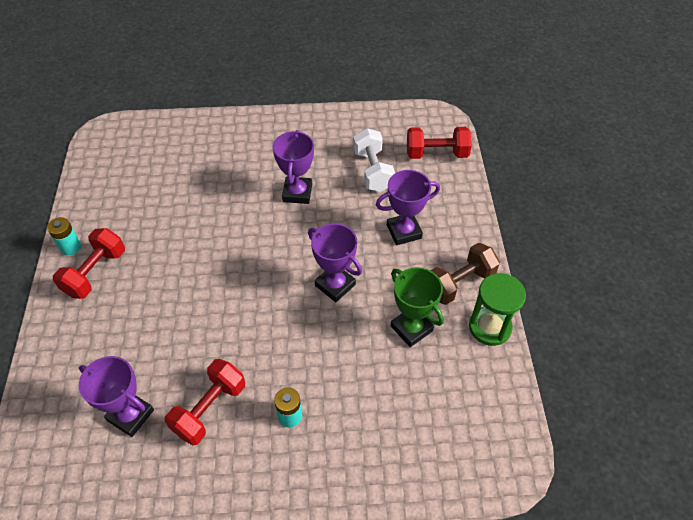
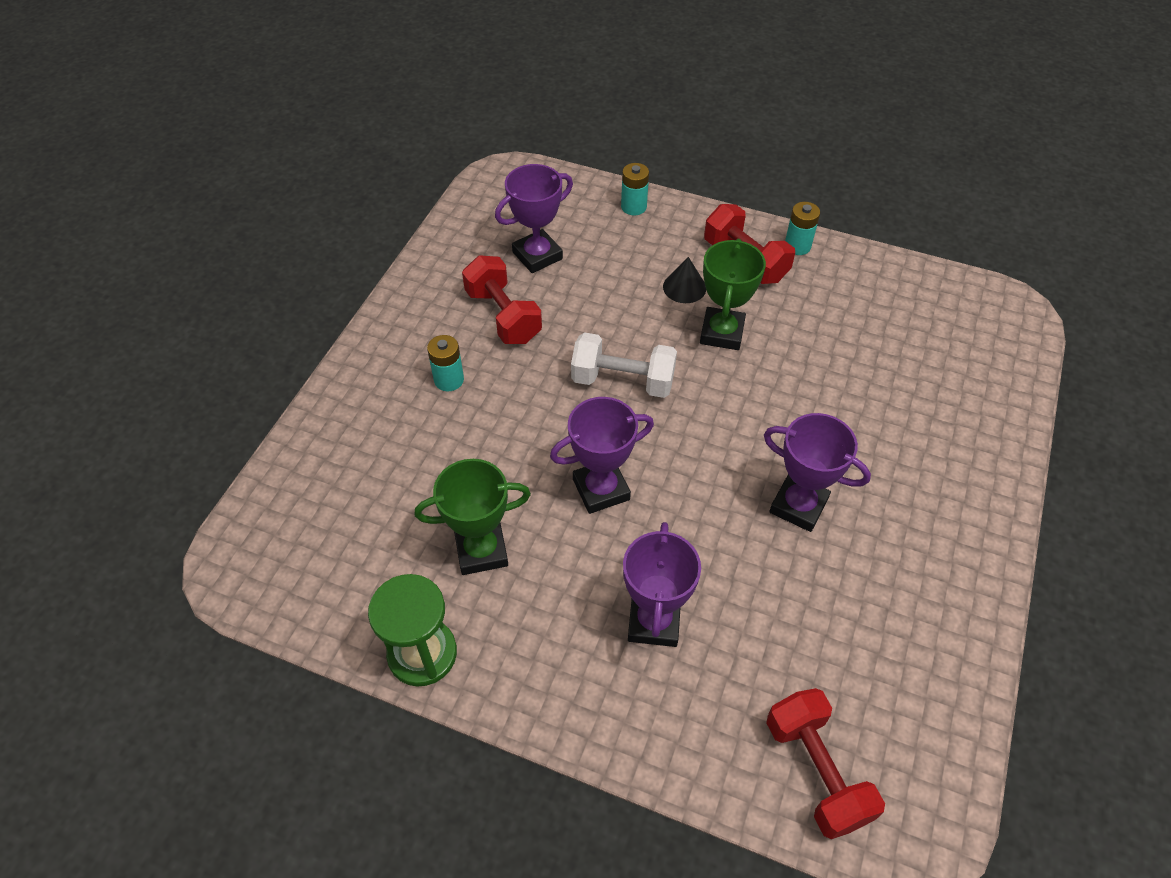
camera: 115 degrees right, 0 degrees up
(48, 367) = (633, 207): none -> turquoise battery
(136, 300) = (684, 287): none -> black cone
(175, 265) = (722, 333): none -> green trophy
(372, 171) = (809, 636): white dumbbell -> white dumbbell (623, 381)
(436, 153) = (816, 771): red dumbbell -> red dumbbell turned 45 degrees counterclockwise
(459, 283) = (517, 653): brown dumbbell -> none

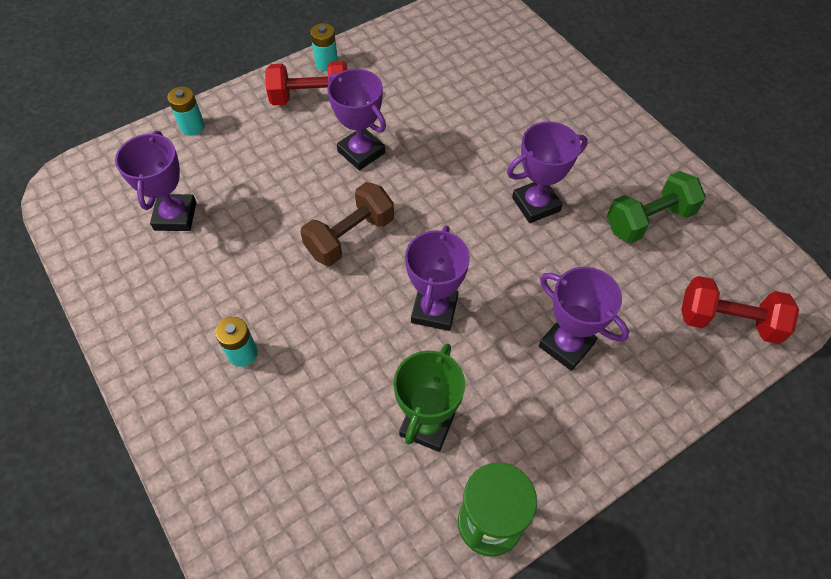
camera: 55 degrees left, 5 degrees up
(503, 316) = (214, 276): red dumbbell -> none
(623, 381) = (350, 236): white dumbbell -> brown dumbbell
(684, 287) = (300, 146): black cone -> none
(722, 333) = (361, 152): green trophy -> purple trophy
(879, 623) = (648, 220): none -> green dumbbell

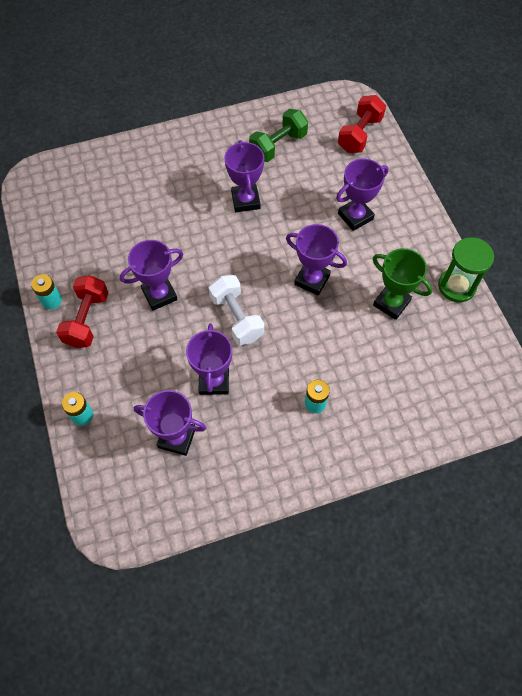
camera: 75 degrees left, 5 degrees up
(255, 234) = (214, 381): none -> purple trophy
(350, 236) = (236, 317): brown dumbbell -> white dumbbell
(648, 220) = (278, 146): green dumbbell -> green dumbbell turned 60 degrees clockwise

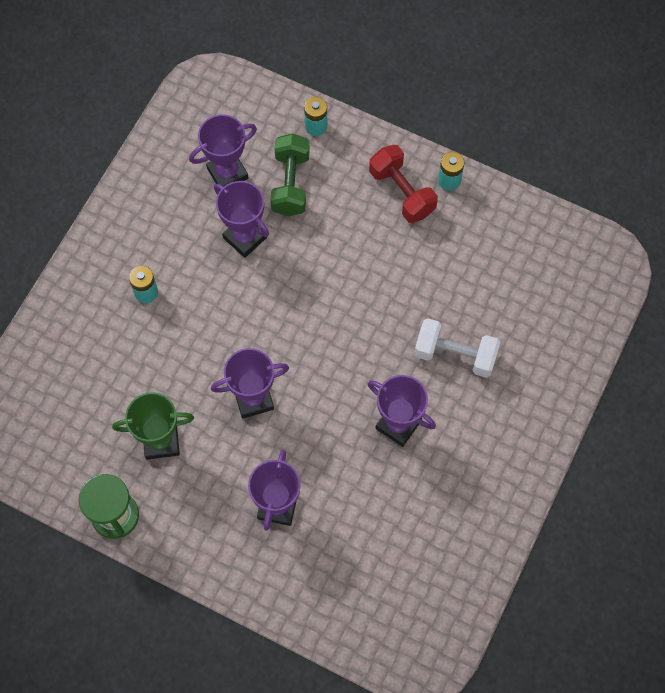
camera: 135 degrees right, 5 degrees up
(159, 295) = (369, 264): purple trophy -> none
(236, 317) = (282, 304): white dumbbell -> white dumbbell (455, 355)
(278, 146) = (436, 520): green dumbbell -> green dumbbell (290, 184)
(359, 134) = (369, 618): red dumbbell -> none

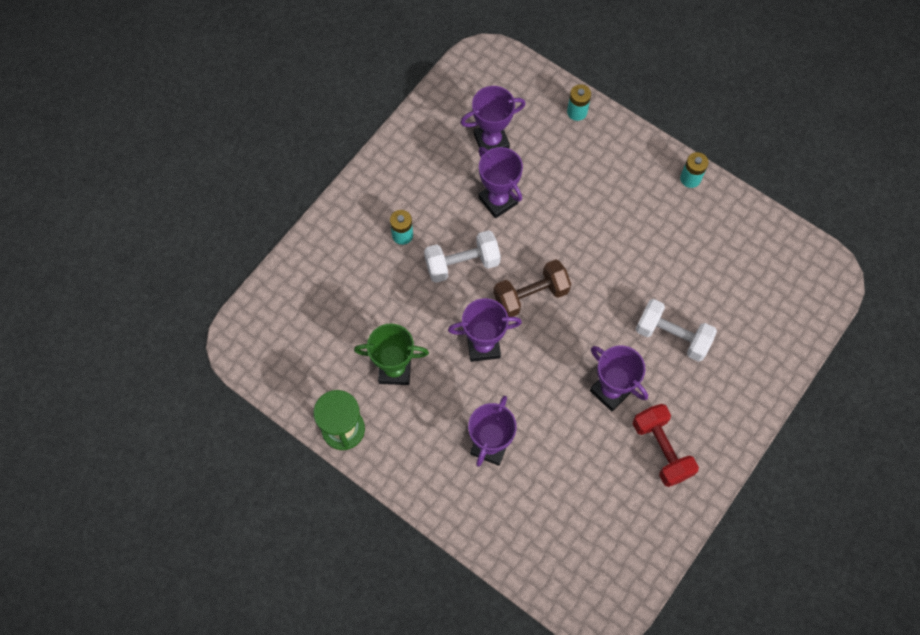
camera: 10 degrees right, 0 degrees up
(216, 313) = (462, 263): none -> white dumbbell
(290, 184) = (546, 159): green dumbbell -> none
(296, 336) = (530, 295): none -> brown dumbbell
(402, 192) = (645, 182): red dumbbell -> red dumbbell (661, 449)

